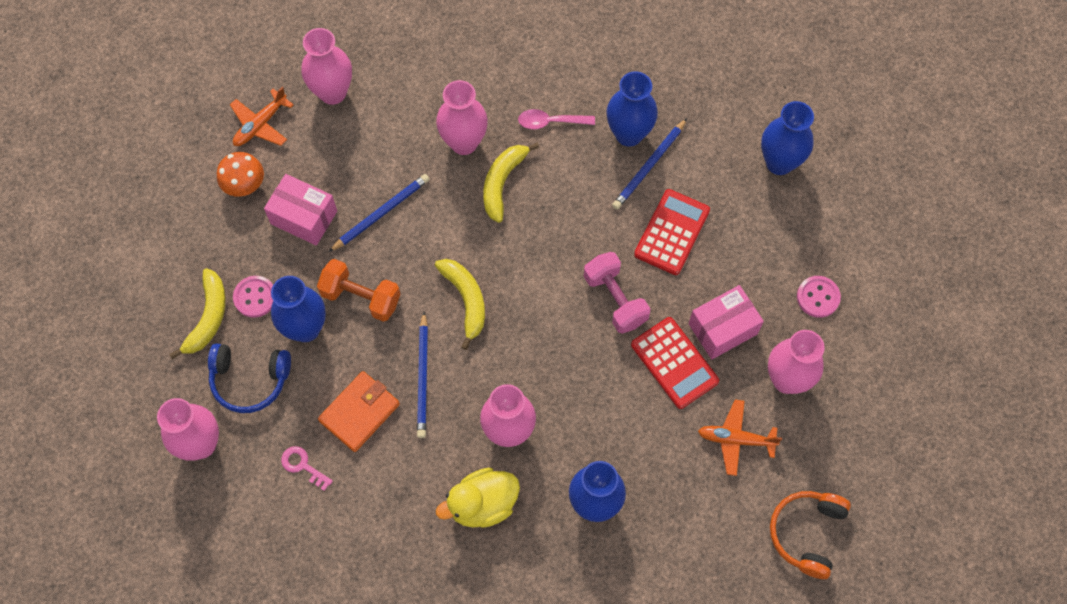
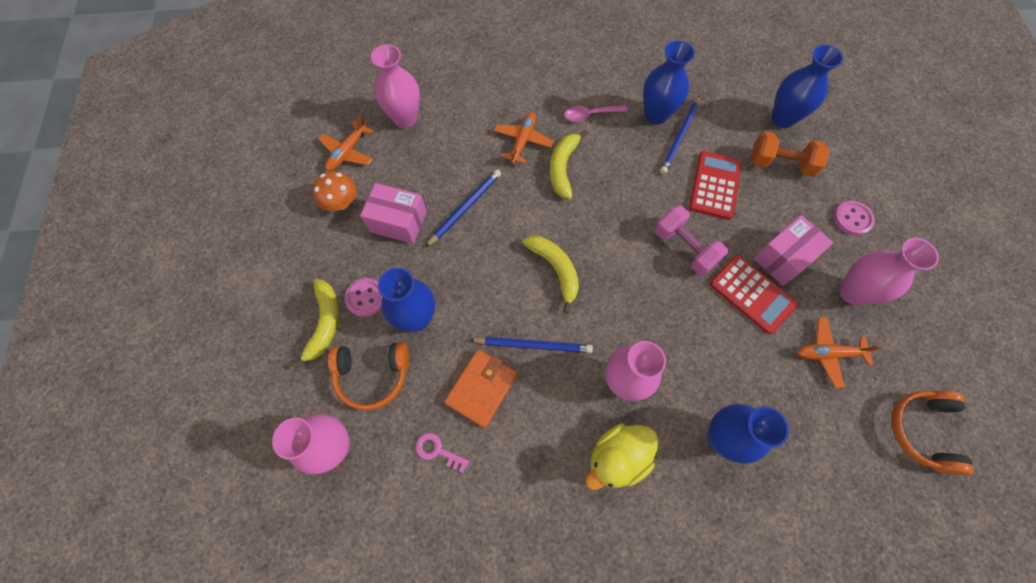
camera: 10 degrees left, 0 degrees up
(250, 380) = (372, 375): blue headphones -> orange headphones
(361, 297) = (462, 282): orange dumbbell -> orange dumbbell (780, 164)
(423, 377) = (533, 345): blue pencil -> blue pencil turned 75 degrees counterclockwise
(464, 142) = (523, 141): pink vase -> orange plane

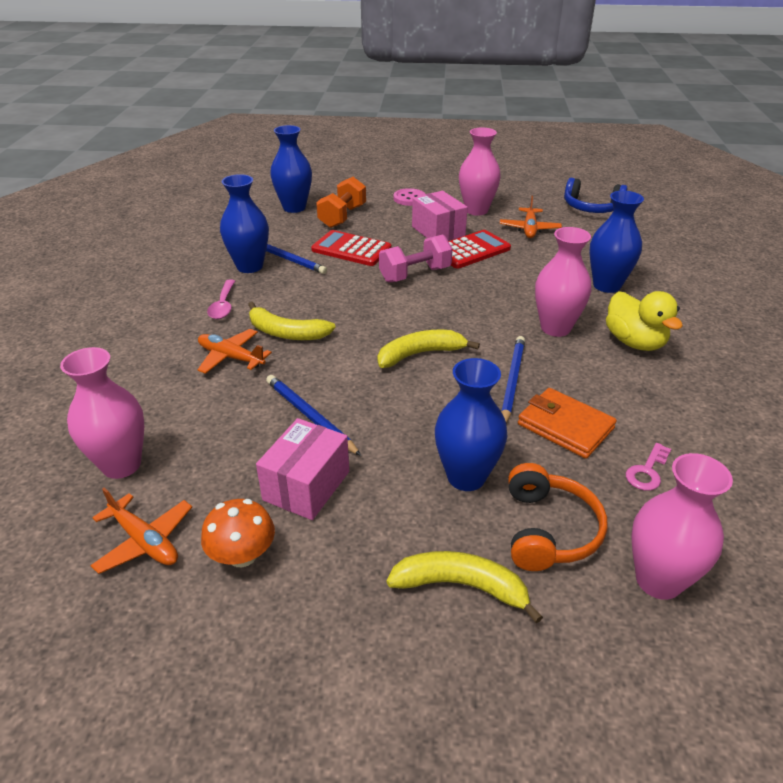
camera: 80 degrees left, 30 degrees down
(366, 298) = (425, 531): pink button -> none
(922, 430) = (591, 207): orange headphones -> blue headphones

